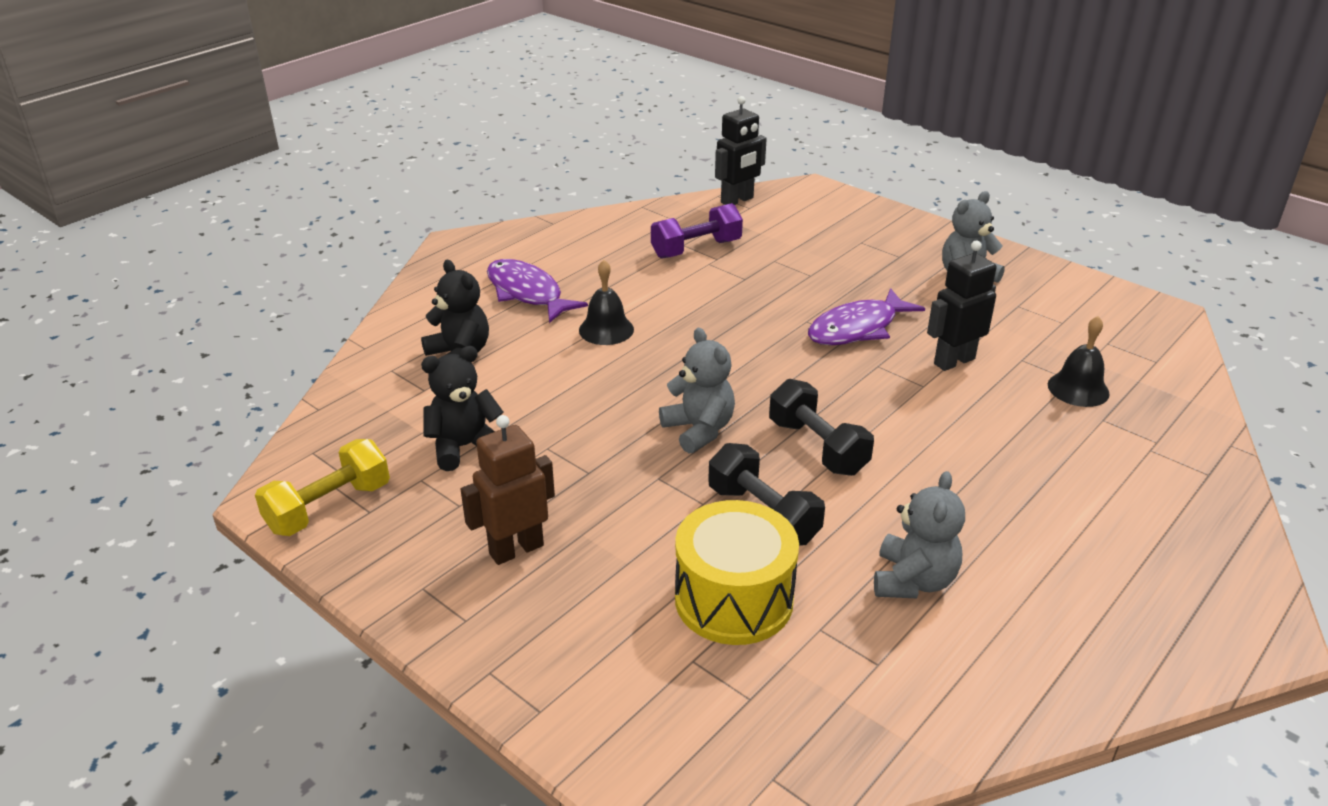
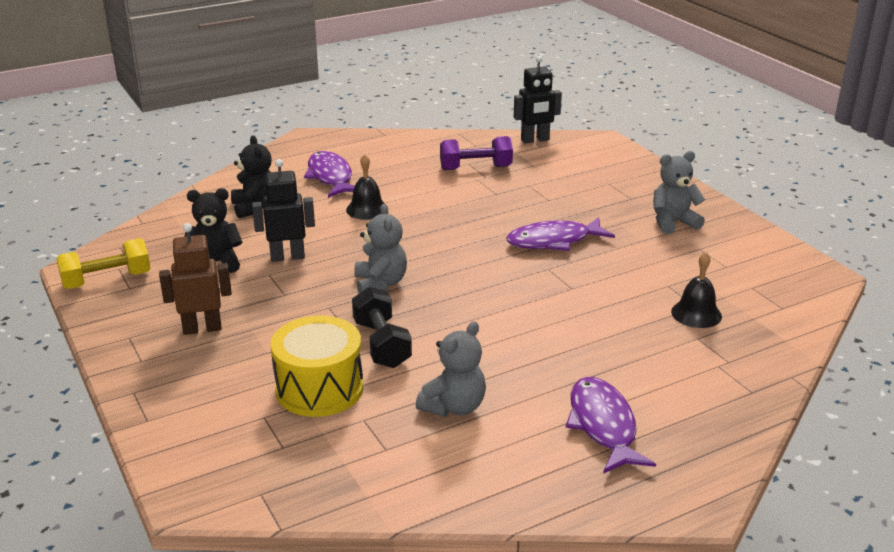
camera: 20 degrees right, 5 degrees down
(817, 447) = (456, 311): black dumbbell -> none
(953, 361) = (611, 276): black robot -> black robot (287, 257)
(1094, 560) = (603, 425): none -> purple fish

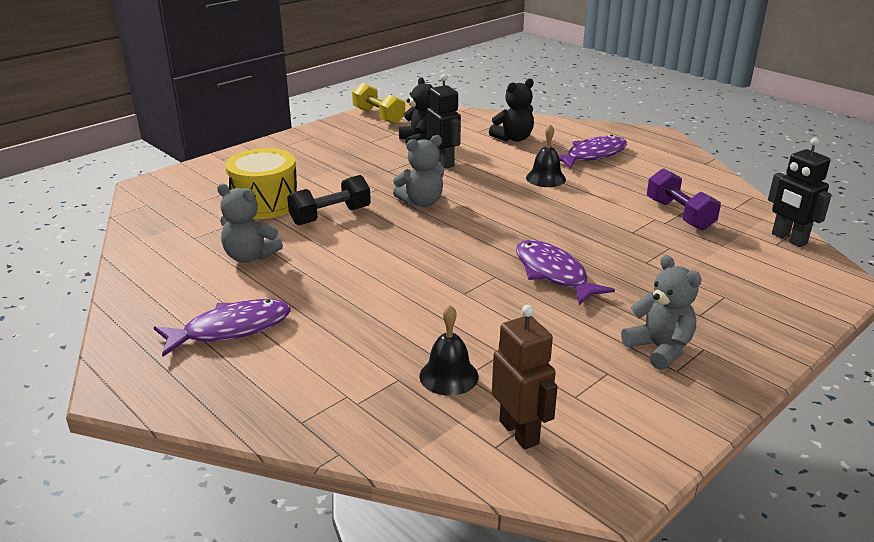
camera: 75 degrees right, 0 degrees up
(202, 328) = (330, 154): brown robot -> brown robot (519, 432)

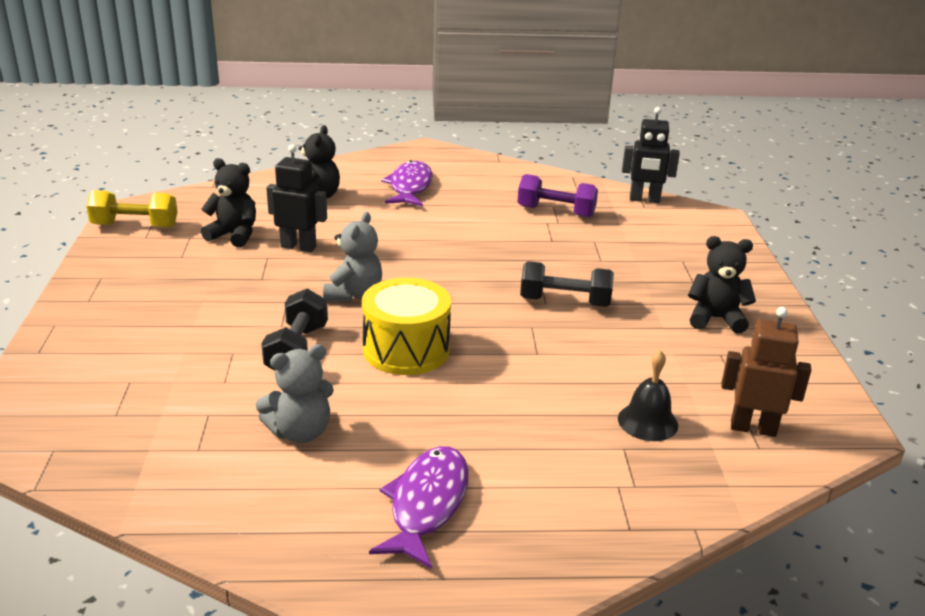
camera: 50 degrees left, 0 degrees up
(265, 203) = (201, 373): yellow drum -> yellow drum (406, 349)
(546, 178) = (412, 223): black bell -> none
(553, 274) = (564, 302): purple fish -> black dumbbell
(659, 349) = (715, 319): grey teddy bear -> black teddy bear

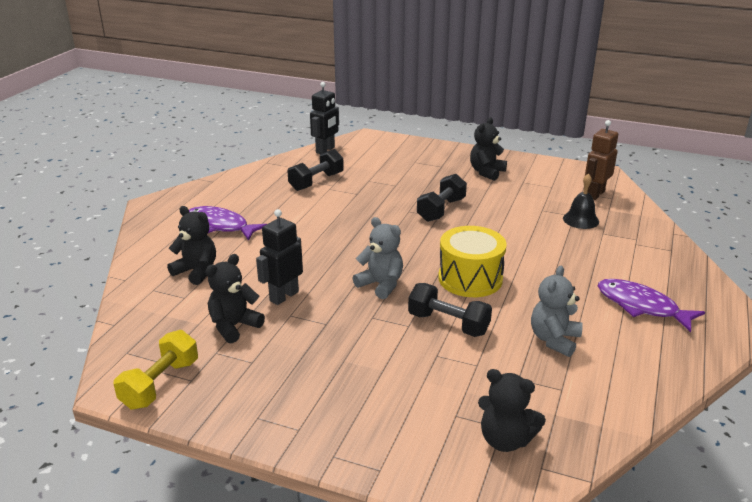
camera: 65 degrees left, 0 degrees up
(94, 419) = (505, 440): none -> black teddy bear
(300, 432) = (554, 340): grey teddy bear -> grey teddy bear turned 150 degrees counterclockwise
(556, 212) = (316, 182): purple dumbbell -> black dumbbell

